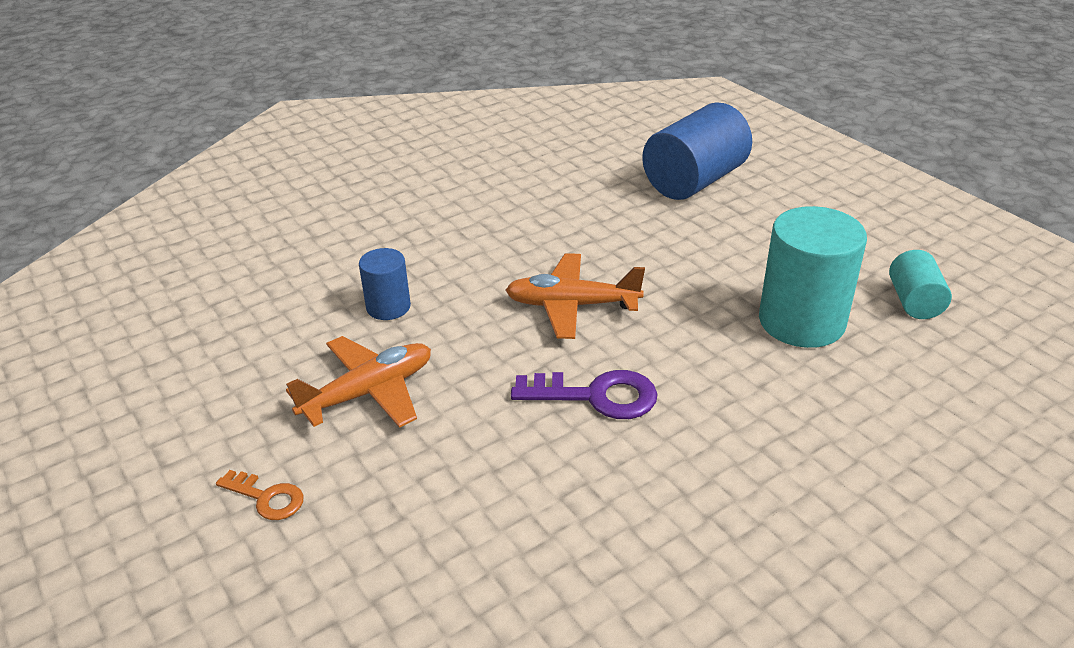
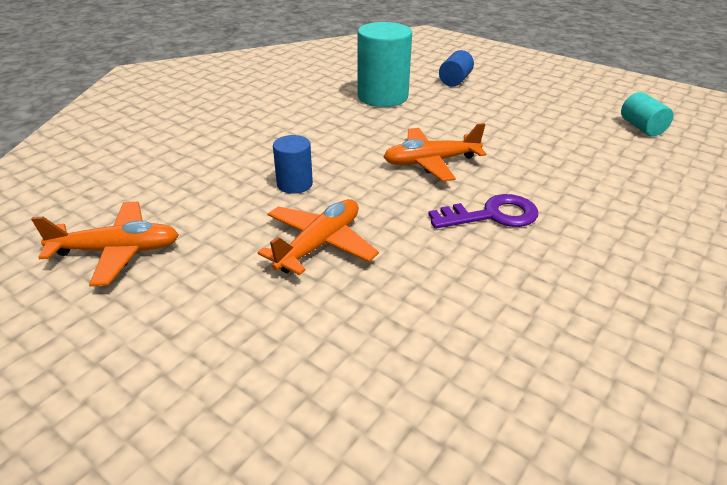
camera: 20 degrees left, 0 degrees up
(160, 356) = (117, 251): none -> orange plane
(267, 498) = (285, 341): orange key -> none
(694, 181) = (455, 80): blue cylinder -> blue cylinder, size x0.54
(801, 321) = (586, 148): turquoise cylinder -> turquoise cylinder (382, 96)

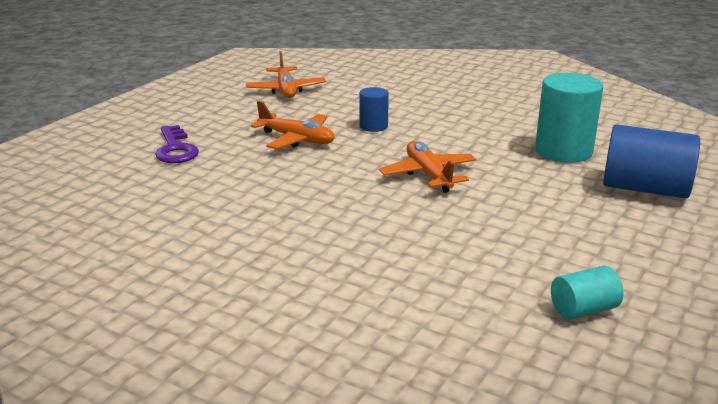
camera: 85 degrees right, 10 degrees down
(455, 80) = (645, 189): blue cylinder -> blue cylinder, size x1.86
(492, 215) = (344, 199): purple key -> purple key (175, 149)

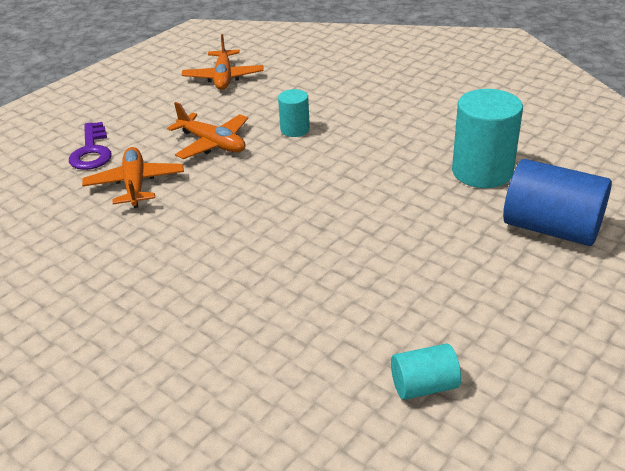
camera: 10 degrees right, 10 degrees up
(373, 126) = (295, 129): blue cylinder -> turquoise cylinder
(428, 175) = (328, 197): orange plane -> orange plane (135, 185)

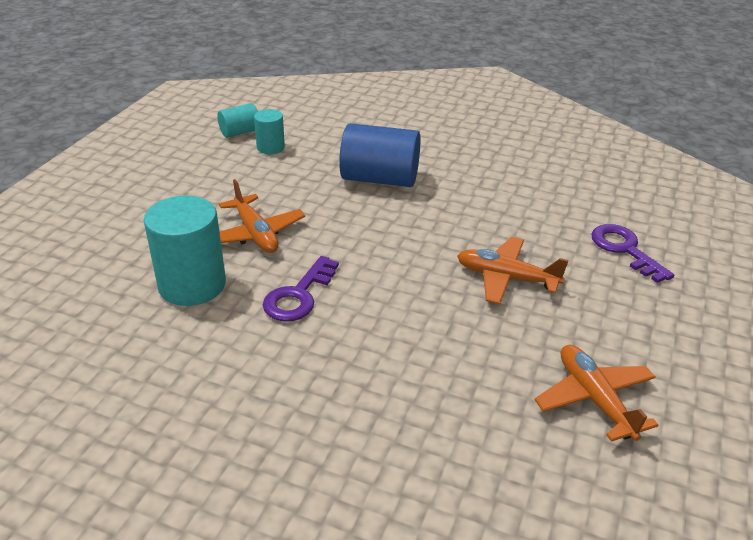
camera: 160 degrees right, 0 degrees up
(135, 185) = (538, 222): orange plane -> orange plane (255, 234)
(295, 129) = (425, 312): turquoise cylinder -> turquoise cylinder (270, 147)
(390, 152) = (298, 296): none -> purple key
(551, 228) = (133, 234): blue cylinder -> blue cylinder (380, 179)

